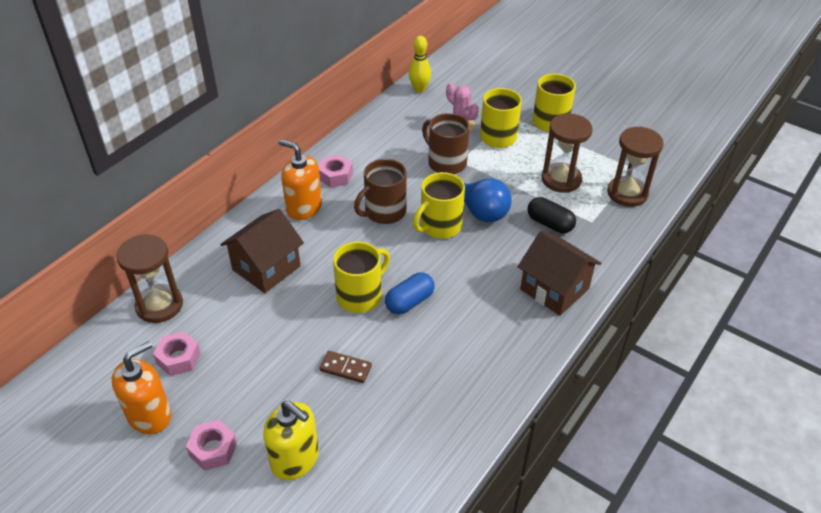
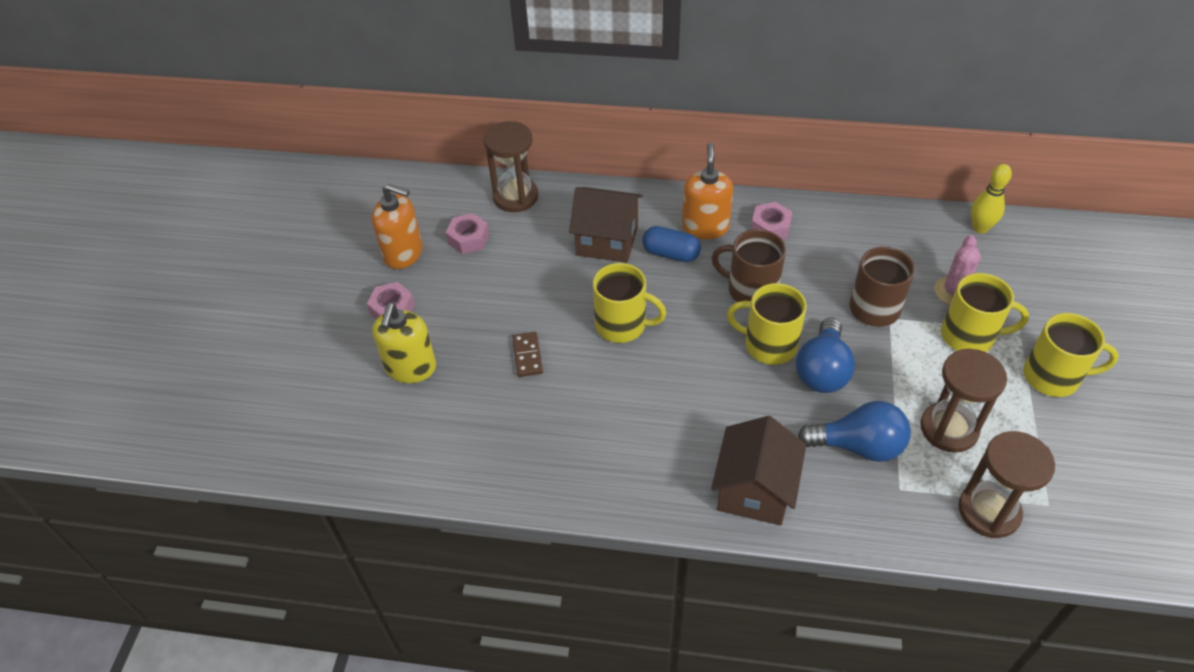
camera: 65 degrees right, 5 degrees up
(409, 302) = (642, 367): blue capsule -> blue capsule (671, 254)
(549, 224) = (858, 446): black capsule -> blue light bulb

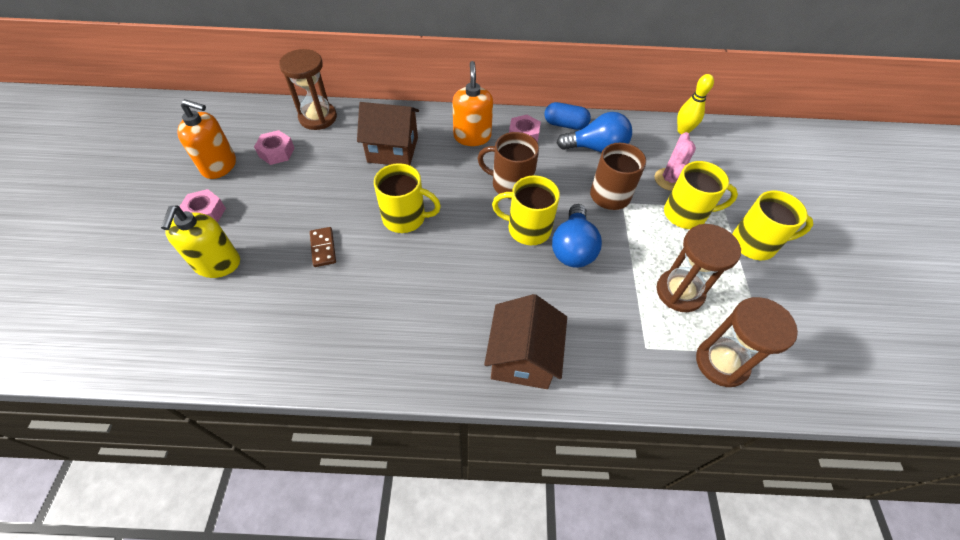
camera: 10 degrees left, 5 degrees up
(671, 254) = (445, 158): blue capsule -> blue capsule (565, 124)
(858, 446) = (608, 311): blue light bulb -> blue light bulb (596, 148)

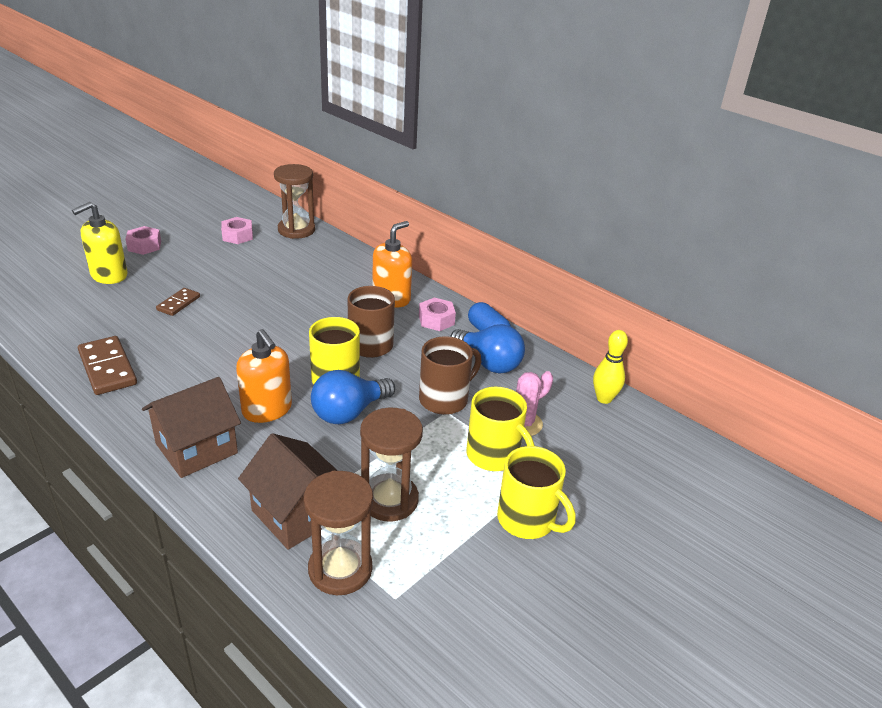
camera: 40 degrees right, 20 degrees down
(219, 166) = (192, 225): orange soap dispenser -> orange soap dispenser (267, 410)
(355, 349) = (107, 368): none -> brown domino
(392, 150) = (316, 275): brown house -> brown house (296, 514)
(405, 218) = (257, 318): yellow mug -> none

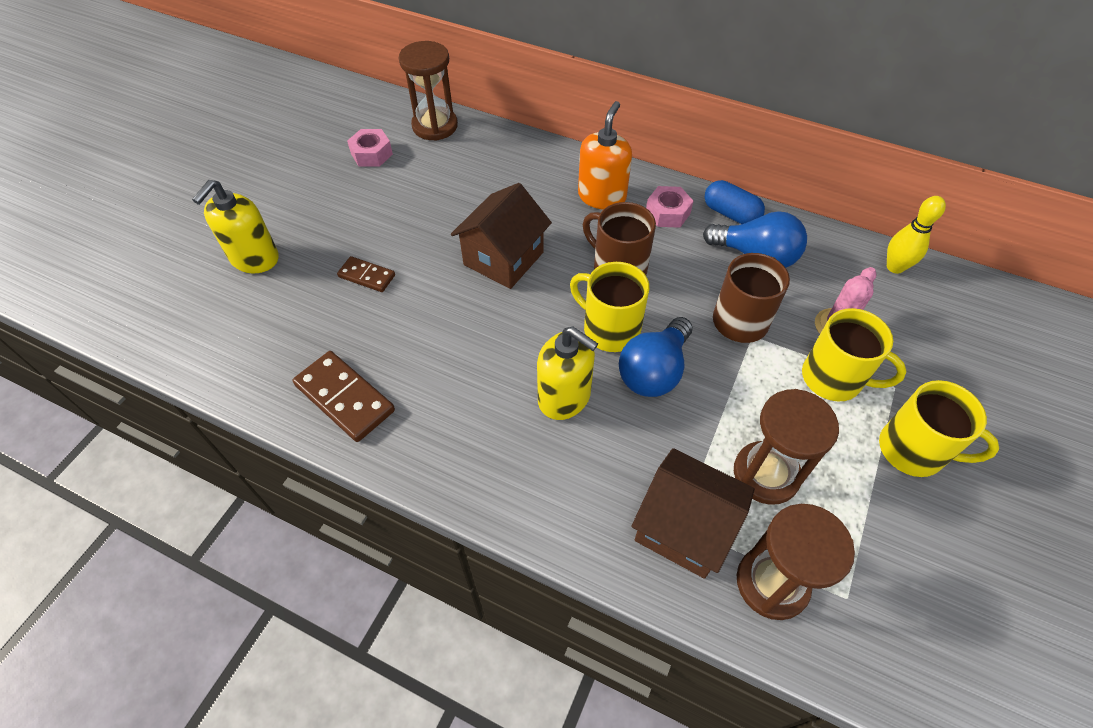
camera: 15 degrees left, 20 degrees up
(144, 246) = (269, 200): pink nut -> none
(178, 303) = (367, 276): brown domino -> brown domino turned 75 degrees counterclockwise
(196, 448) = (521, 478): brown house -> brown house (503, 258)
(267, 410) = (564, 397): orange soap dispenser -> yellow soap dispenser

